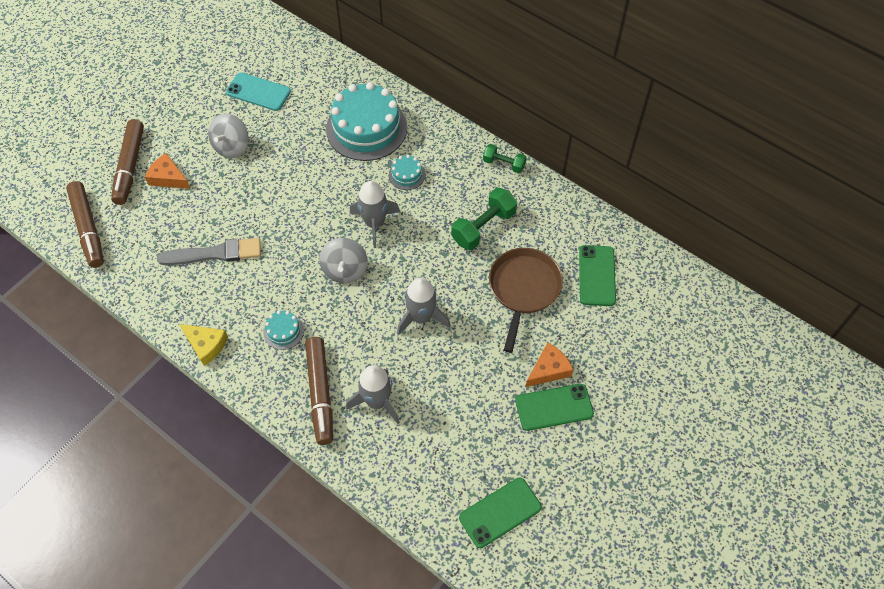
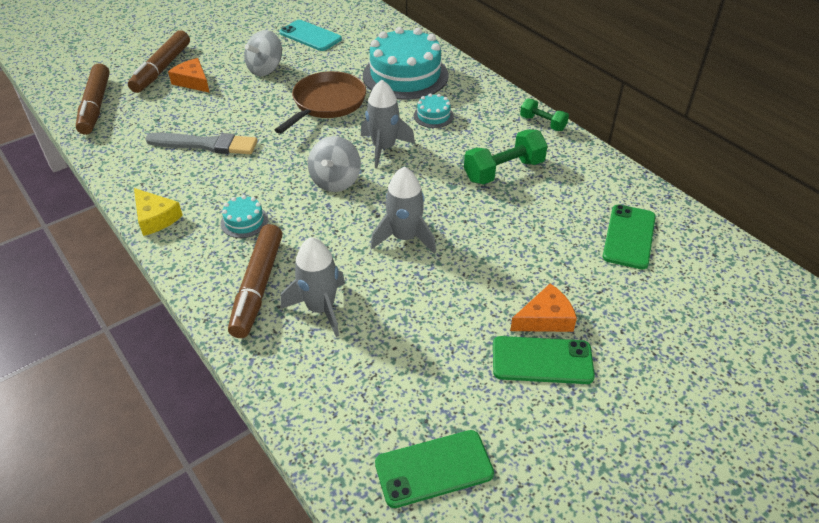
camera: 15 degrees right, 15 degrees down
(523, 289) = (535, 233): brown pan -> brown pan (327, 103)

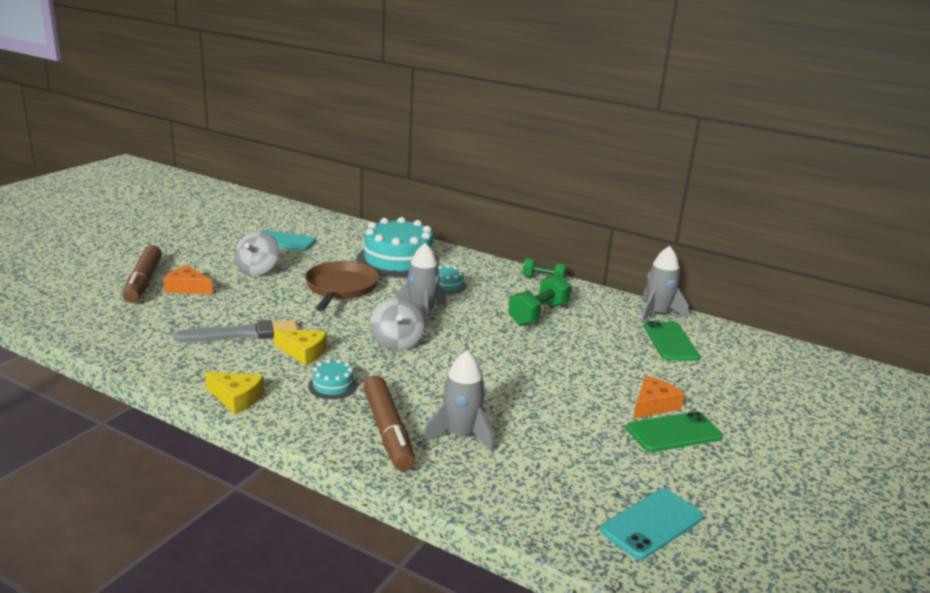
camera: 25 degrees left, 20 degrees down
(95, 106) = (90, 320): brown marker -> none
(244, 176) = (303, 352): none -> yellow cheese
(404, 237) = (493, 372): grey rocket -> grey rocket (657, 314)
(434, 468) = (652, 524): green phone -> turquoise phone

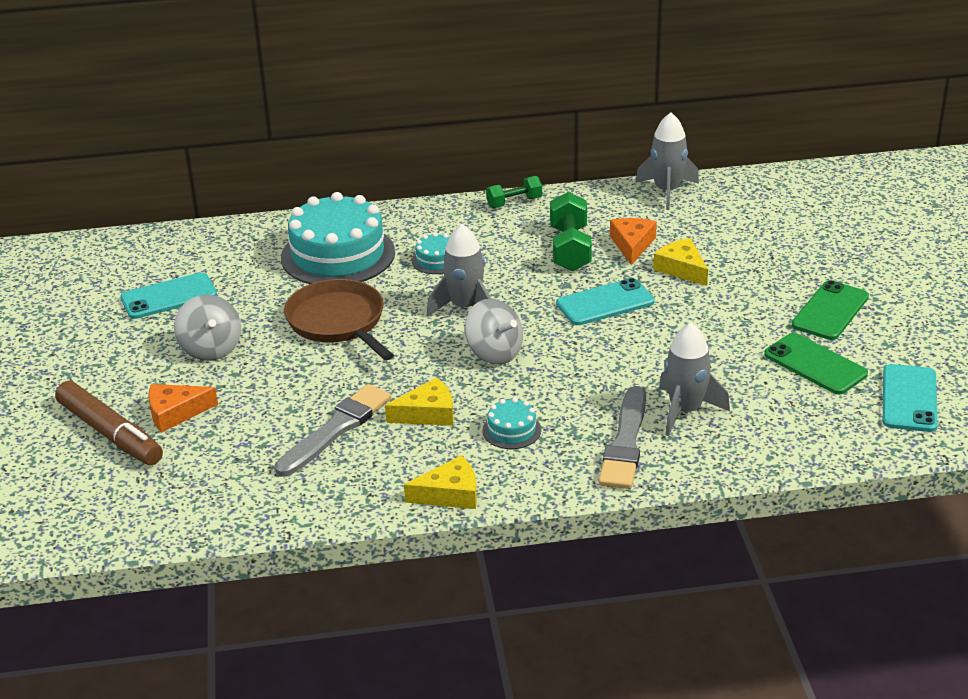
camera: 35 degrees left, 10 degrees up
(388, 431) = (625, 443): brown marker -> grey brush
(512, 350) = (605, 303): none -> turquoise phone
(597, 357) = (682, 269): none -> yellow cheese
(653, 405) = (784, 293): orange cheese -> orange cheese (632, 245)
(670, 342) = (717, 218): green phone -> green phone (815, 364)

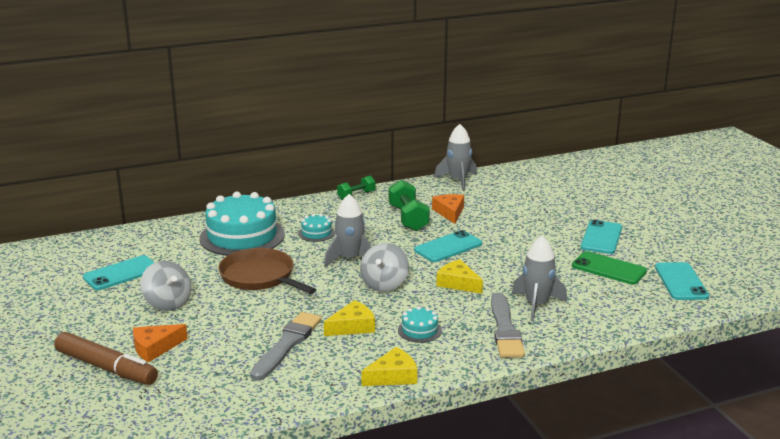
camera: 15 degrees left, 10 degrees down
(494, 353) = (384, 284): grey spinning top -> grey spinning top turned 75 degrees clockwise
(682, 269) = (490, 223): yellow cheese -> yellow cheese (458, 283)
(830, 311) = (601, 237): green phone -> turquoise phone

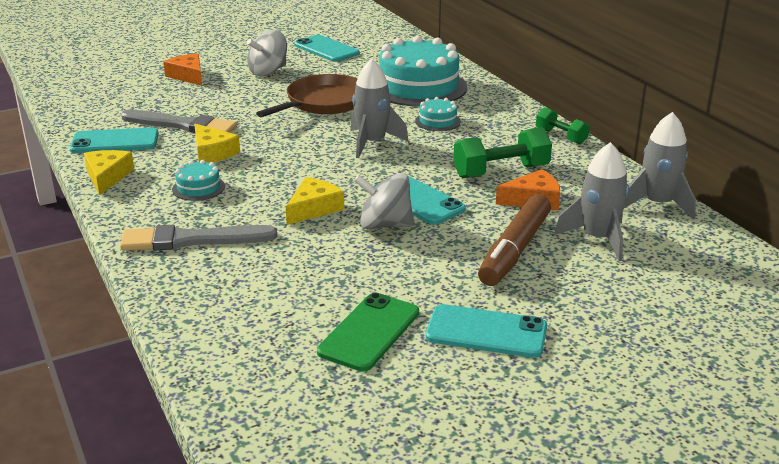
camera: 85 degrees right, 5 degrees up
(106, 368) = (160, 64): brown marker -> brown marker (515, 250)
(384, 284) = (309, 164): grey spinning top -> grey spinning top (385, 225)
(393, 376) = (107, 177): yellow cheese -> yellow cheese turned 150 degrees counterclockwise
(536, 305) = (253, 264): grey rocket -> grey rocket (598, 238)
(681, 282) = (327, 408): turquoise phone -> turquoise phone (115, 142)

